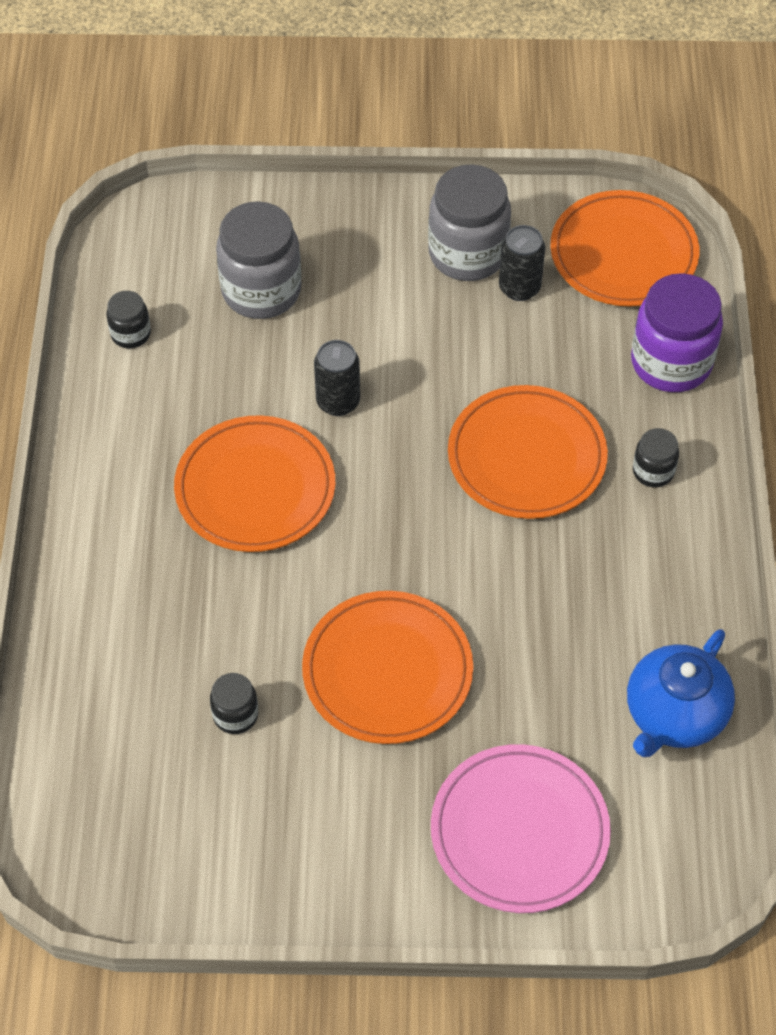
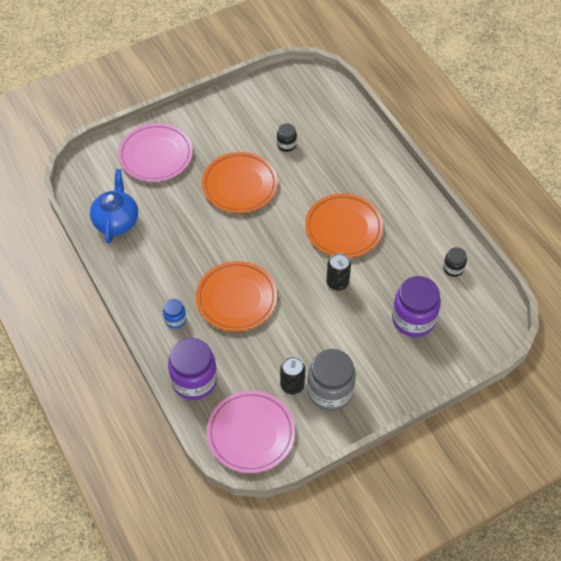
camera: 150 degrees right, 0 degrees up
(261, 291) = (413, 319): grey jar -> purple jar
(623, 254) = (251, 433): orange plate -> pink plate
(653, 471) = (175, 320): black jar -> blue jar

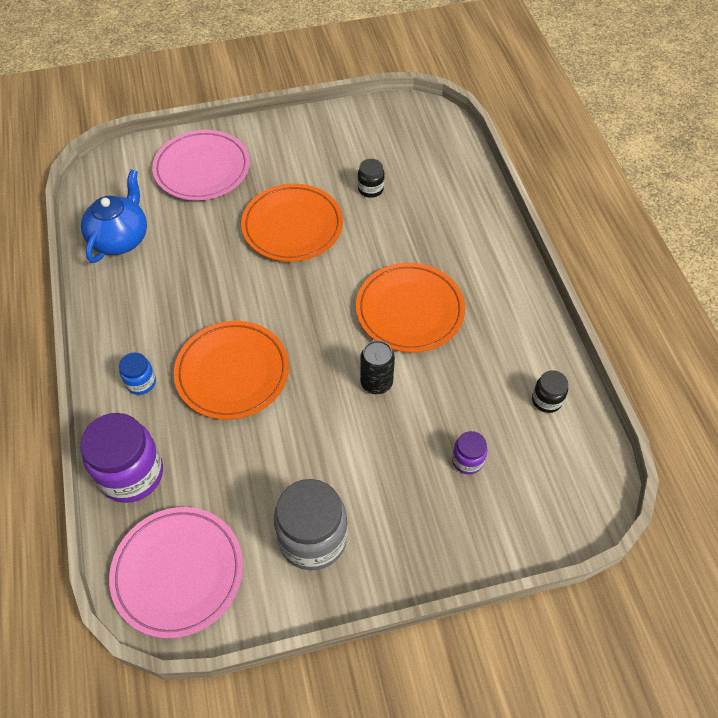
camera: 15 degrees right, 0 degrees up
(292, 385) = (262, 515): black can -> none
(413, 319) = (467, 460): purple jar -> purple jar, size x0.50

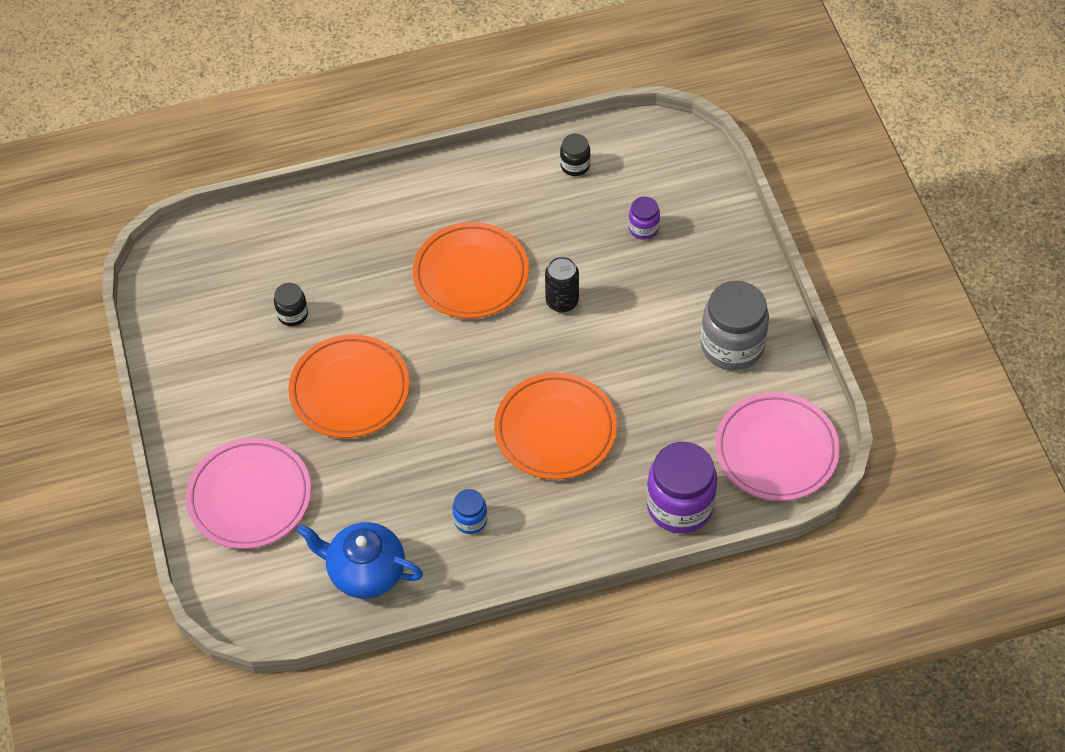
camera: 90 degrees left, 0 degrees up
(141, 382) = (571, 515): blue jar -> blue jar (470, 520)

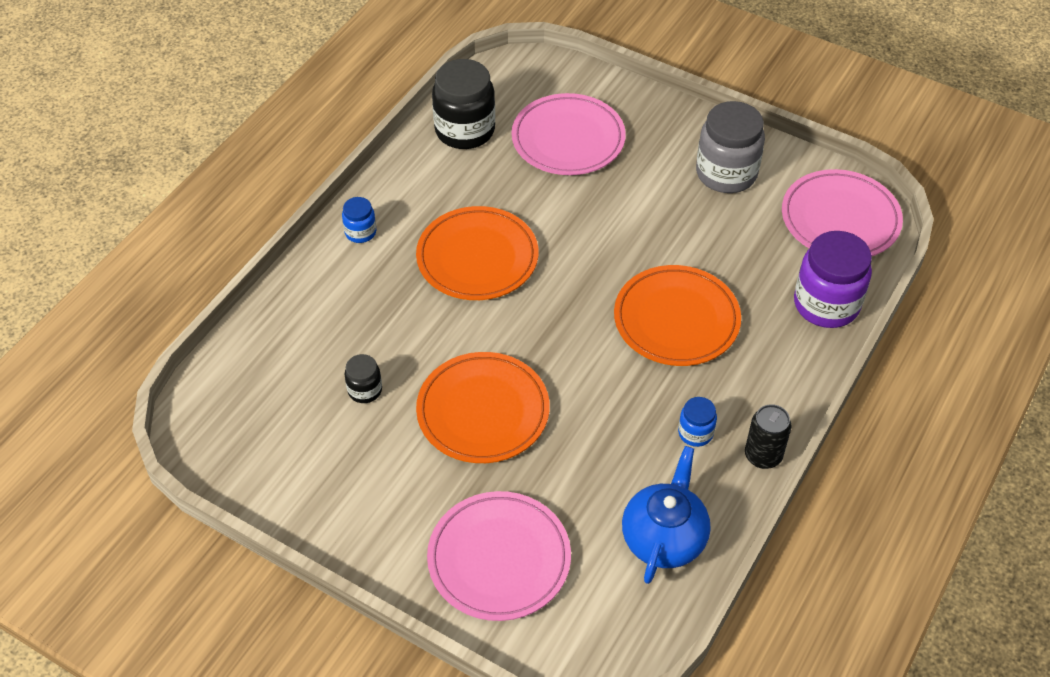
camera: 45 degrees left, 5 degrees down
(365, 572) = (664, 538): blue teapot -> blue teapot turned 135 degrees clockwise
(413, 194) = (360, 232): none -> blue jar
(562, 301) = (570, 228): black can -> black can (763, 455)
(575, 165) = (465, 130): black jar -> black jar, size x2.01
(643, 228) = (568, 139): purple jar -> pink plate

